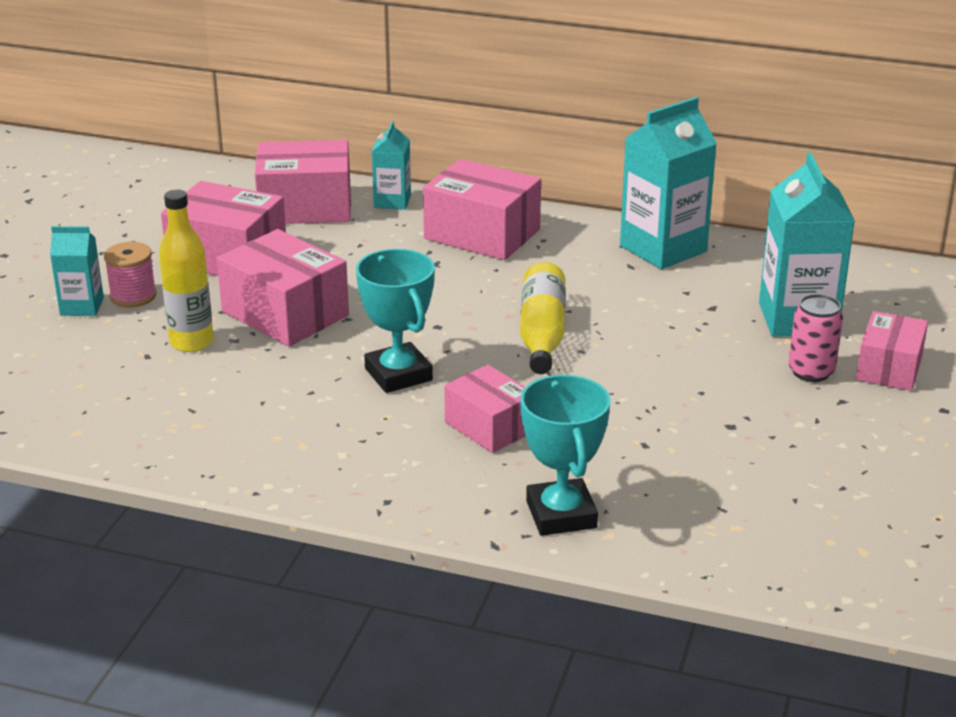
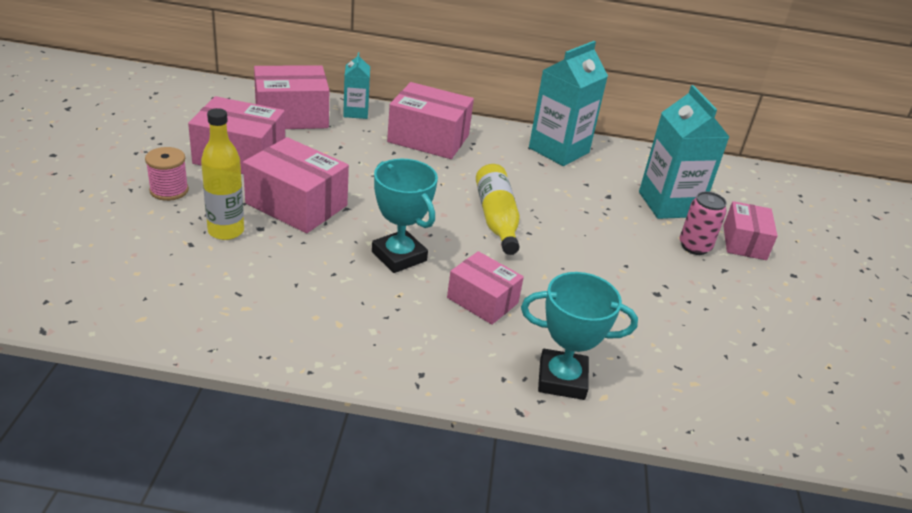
camera: 15 degrees left, 5 degrees up
(82, 307) = (127, 200): turquoise carton -> none
(561, 514) = (562, 379): turquoise trophy -> turquoise trophy turned 60 degrees counterclockwise

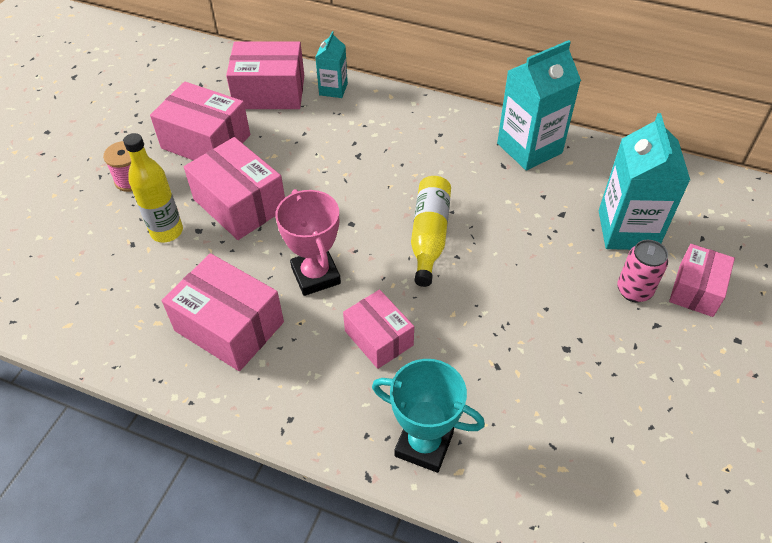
camera: 20 degrees right, 15 degrees up
(399, 256) = (315, 275): turquoise trophy -> pink trophy
(428, 138) = (395, 126): pink box -> pink box (229, 326)

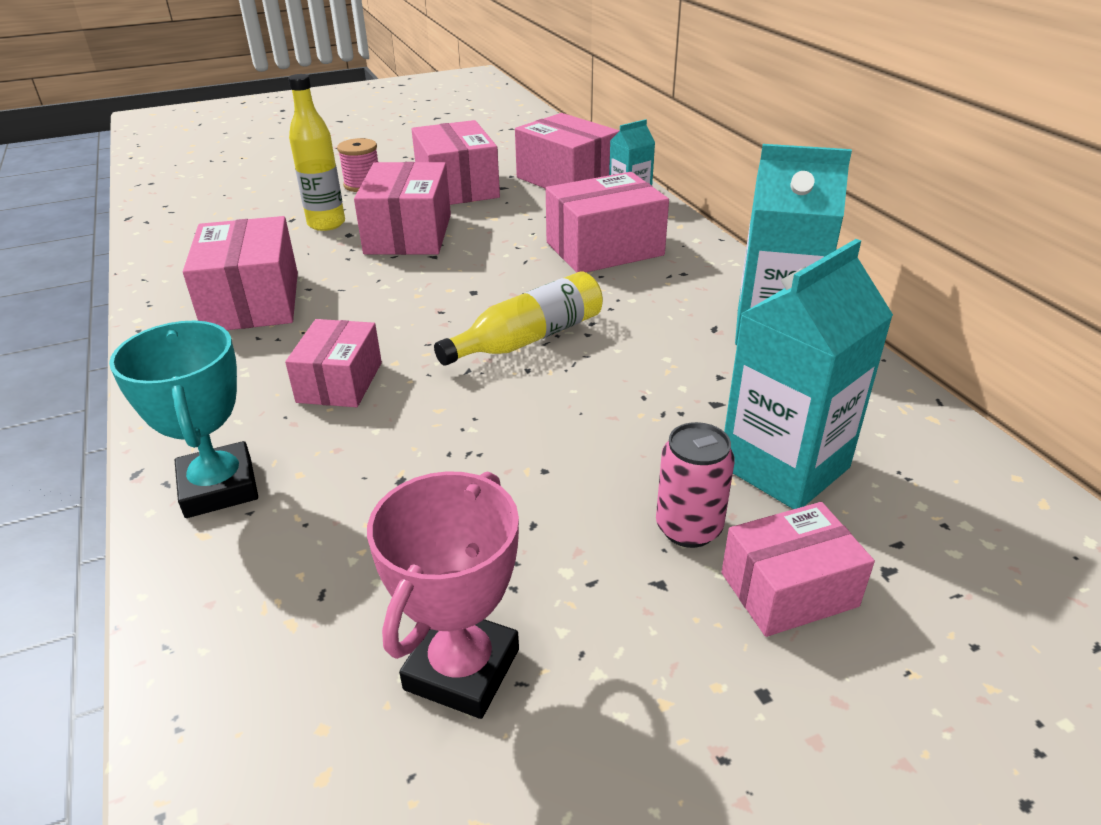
camera: 45 degrees right, 15 degrees down
(315, 275) = (376, 308): pink trophy -> pink trophy (462, 669)
(375, 141) = (604, 249): none -> pink box

